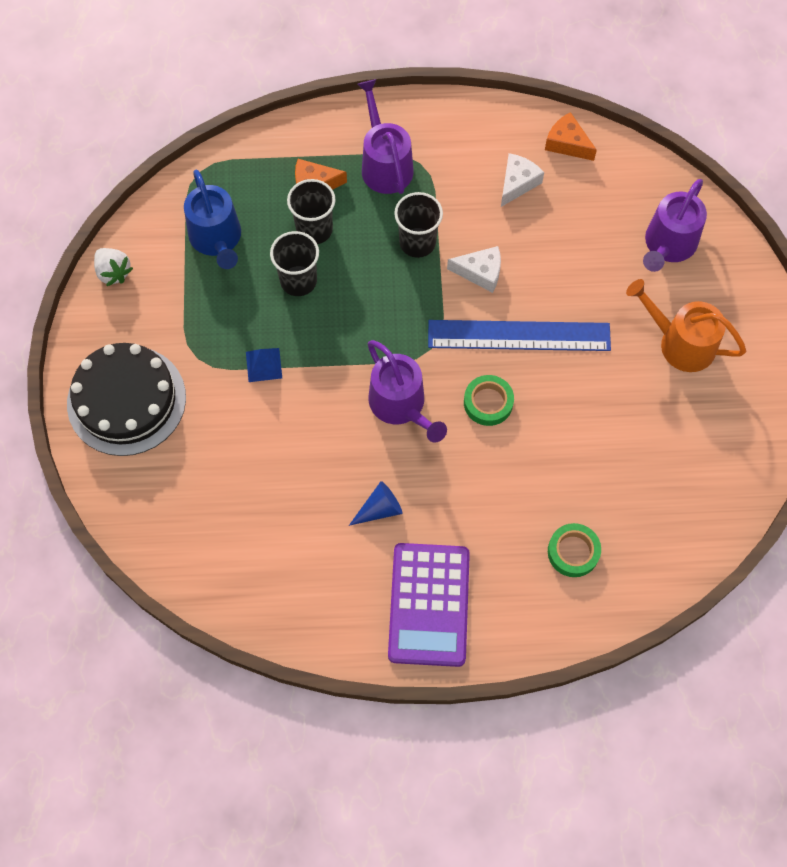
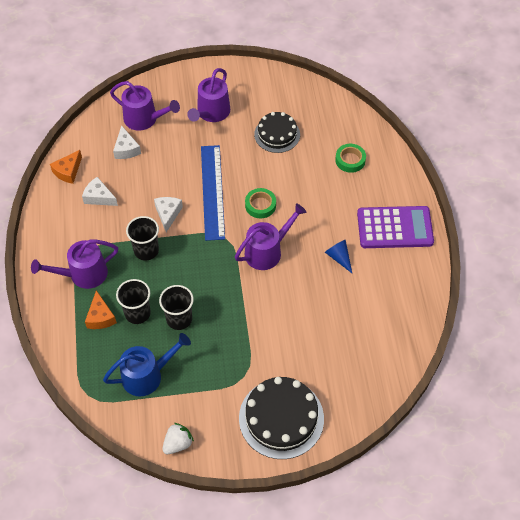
camera: 95 degrees left, 10 degrees down
(263, 365) = (245, 333): blue pyramid -> none
(607, 219) = (126, 149): none -> white cheese
(632, 440) = (277, 134): none -> black cake
(680, 343) = (211, 113): orange watering can -> purple watering can

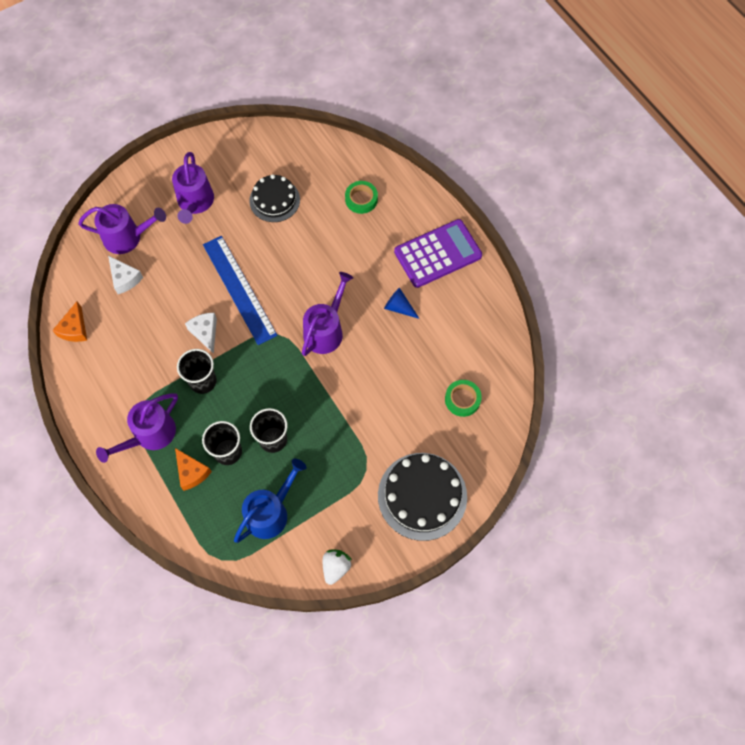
camera: 25 degrees left, 10 degrees up
(99, 197) = (123, 344): white cheese -> none
(260, 205) = (295, 284): green tape -> green tape (462, 399)

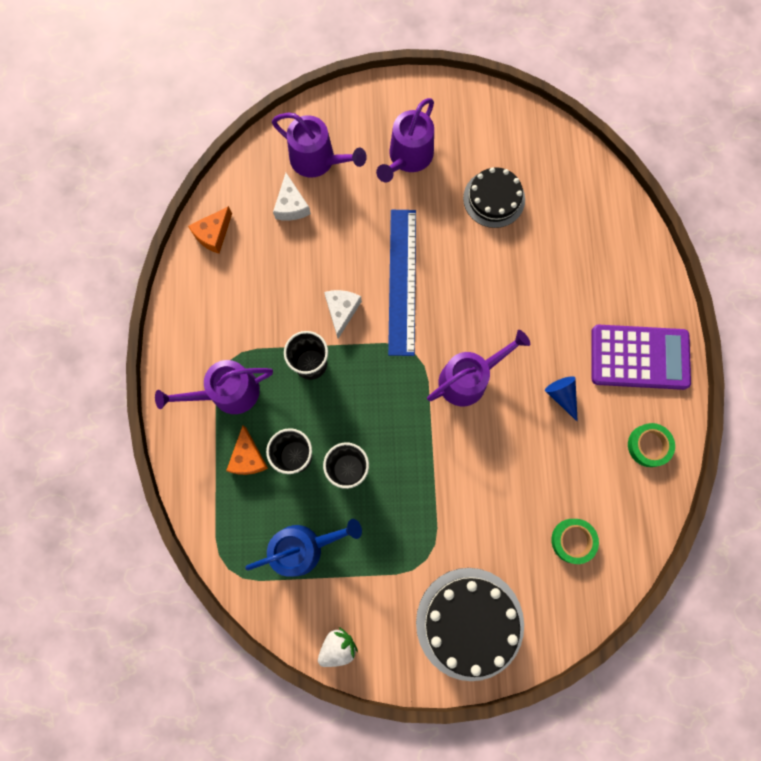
camera: 30 degrees right, 10 degrees up
(361, 199) = (589, 247): green tape -> green tape (649, 445)

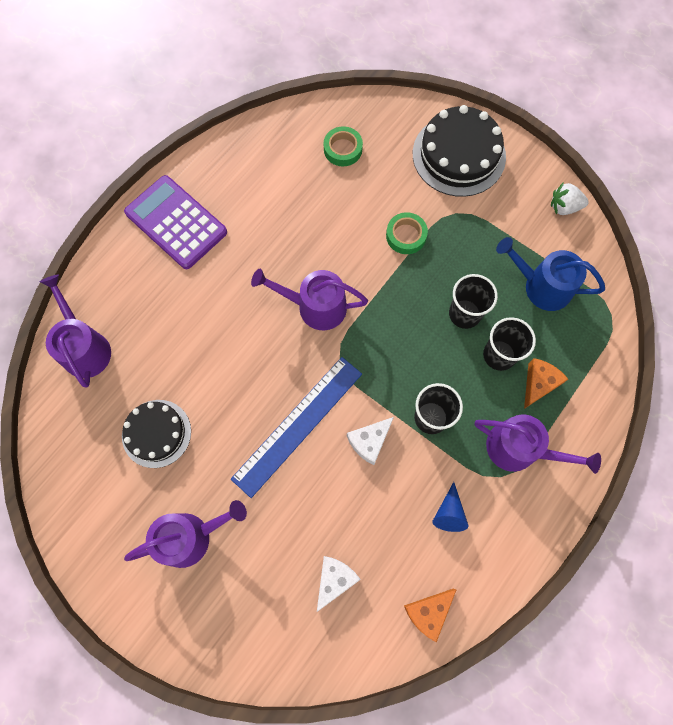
camera: 140 degrees left, 5 degrees down
(213, 234) = (428, 612): orange cheese -> orange cheese turned 150 degrees clockwise
(317, 160) = (273, 607): purple watering can -> purple watering can (85, 347)
(561, 396) = (258, 241): blue cone -> blue cone (449, 513)
(649, 445) = (232, 164): green tape -> green tape (406, 236)

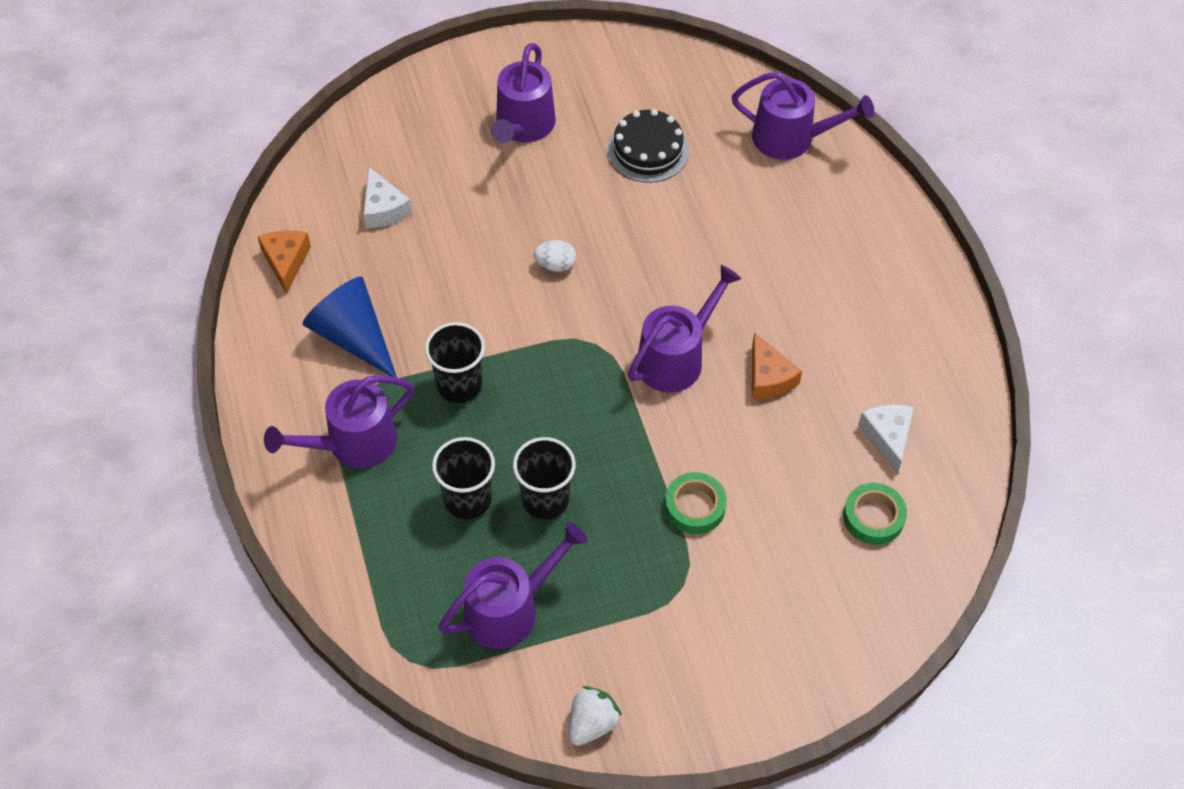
camera: 125 degrees right, 15 degrees down
(176, 222) = (889, 287): purple calculator -> none
(298, 425) = (555, 265): blue ruler -> white egg
(369, 441) = (484, 315): white cheese -> white cheese (887, 437)
(449, 513) = (353, 337): blue cone -> blue cone, size x1.75
(459, 155) = (766, 650): black cake -> none
(539, 383) = (401, 515): orange cheese -> orange cheese (768, 377)
(542, 286) = (509, 609): blue watering can -> purple watering can

